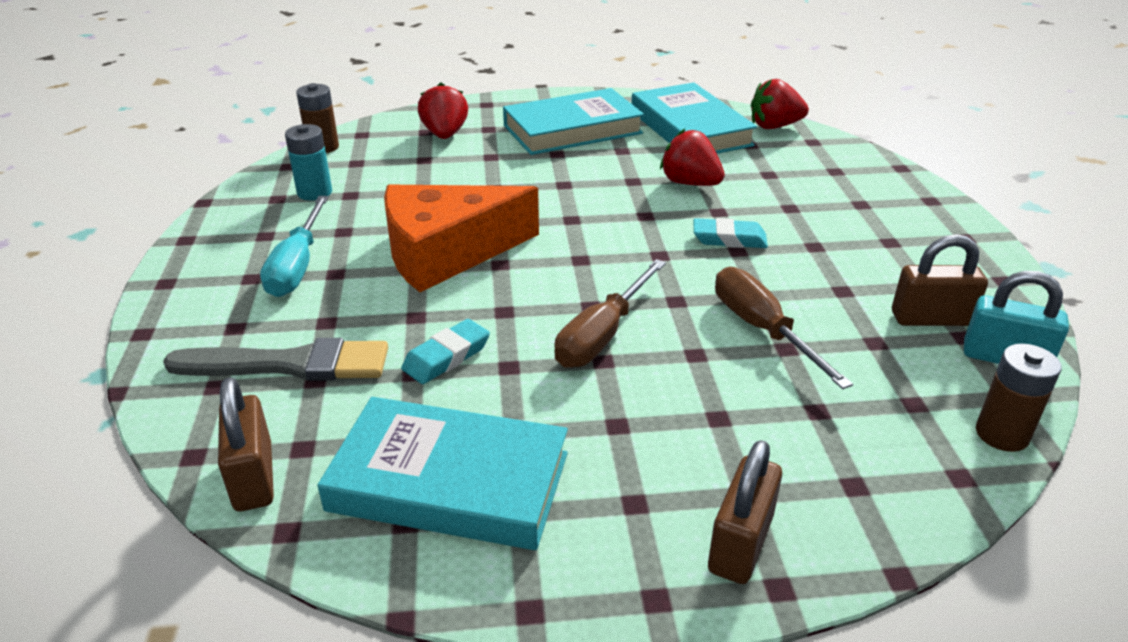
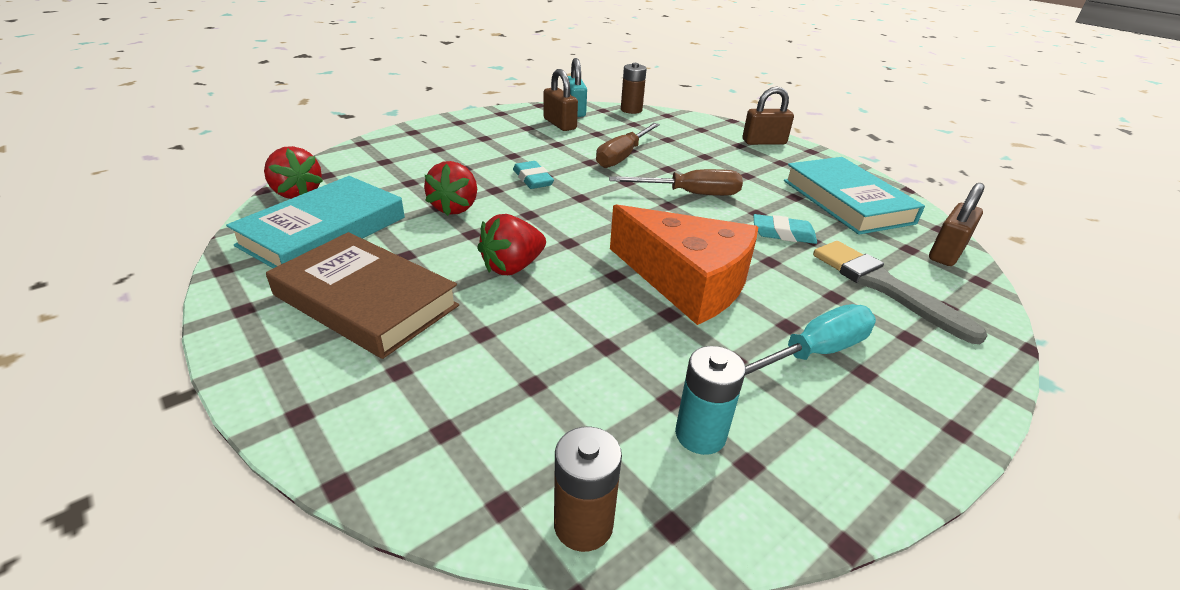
camera: 125 degrees left, 0 degrees up
(445, 135) = (445, 402): red strawberry -> red strawberry (512, 267)
(572, 129) = (365, 300): turquoise book -> brown book

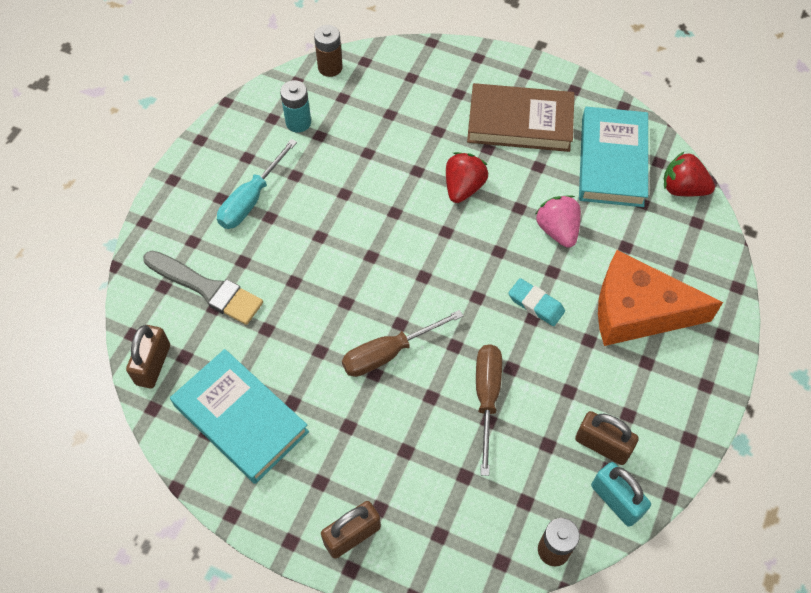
camera: 155 degrees right, 25 degrees up
(455, 208) = (557, 230): red strawberry -> pink strawberry
(687, 281) = (345, 229): orange cheese -> orange cheese (637, 311)
(783, 234) = (291, 325): turquoise eraser -> none

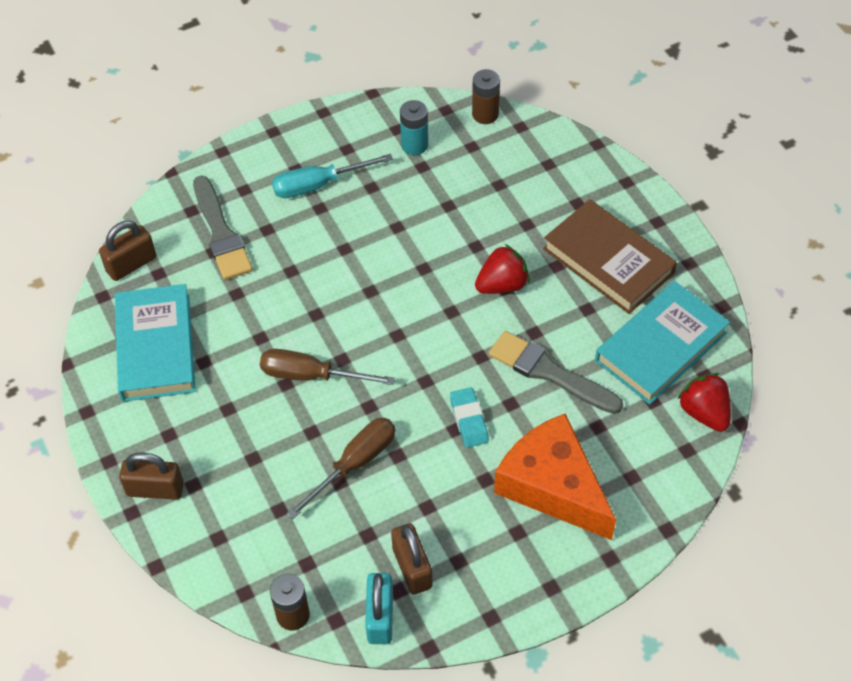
camera: 40 degrees right, 5 degrees down
(557, 230) = (549, 373): pink strawberry -> grey brush

